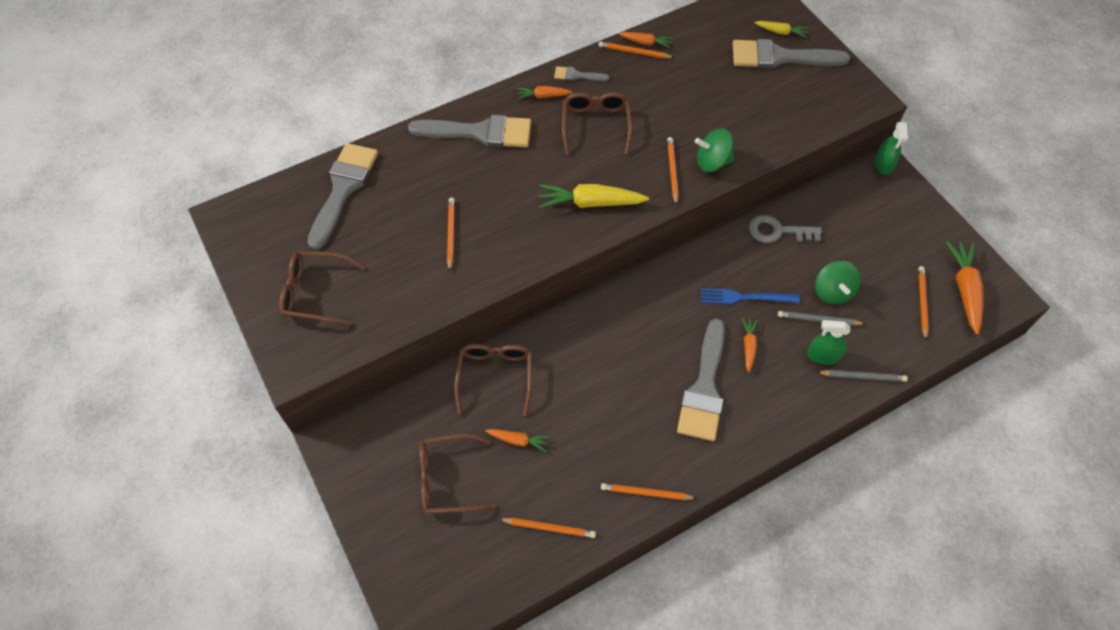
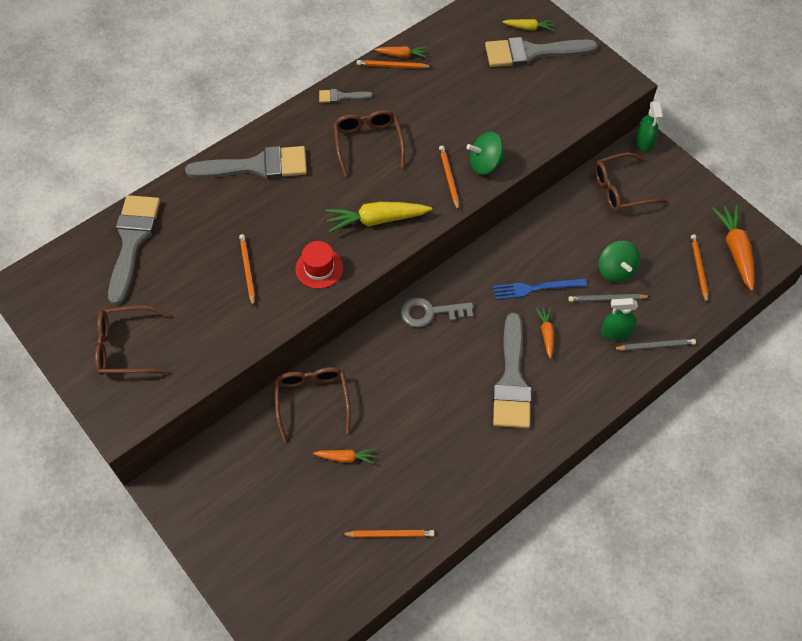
camera: 10 degrees left, 0 degrees up
(448, 479) = (286, 505): brown glasses -> brown glasses (621, 189)
(523, 243) = (319, 268): none -> red hat
(543, 96) = (312, 121): orange carrot -> none
(646, 493) = (474, 486): orange pencil -> none
(778, 231) = (556, 220): grey key -> grey key (430, 312)

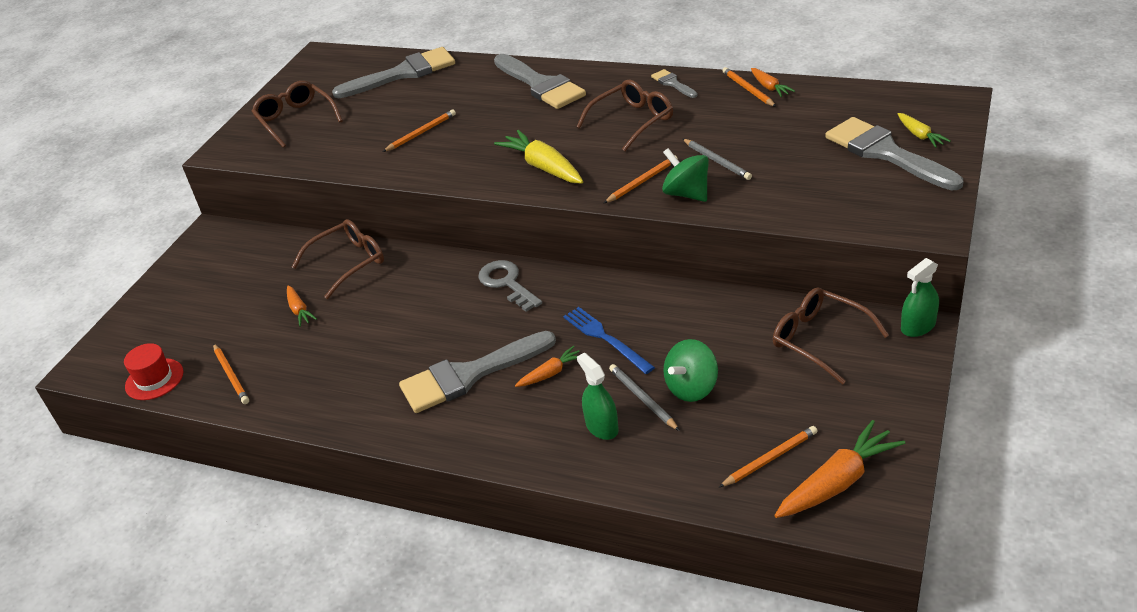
camera: 65 degrees right, 20 degrees down
(319, 268) = (456, 164): red hat -> red hat (154, 379)
(655, 346) = (611, 469): grey pencil -> grey pencil (716, 161)

